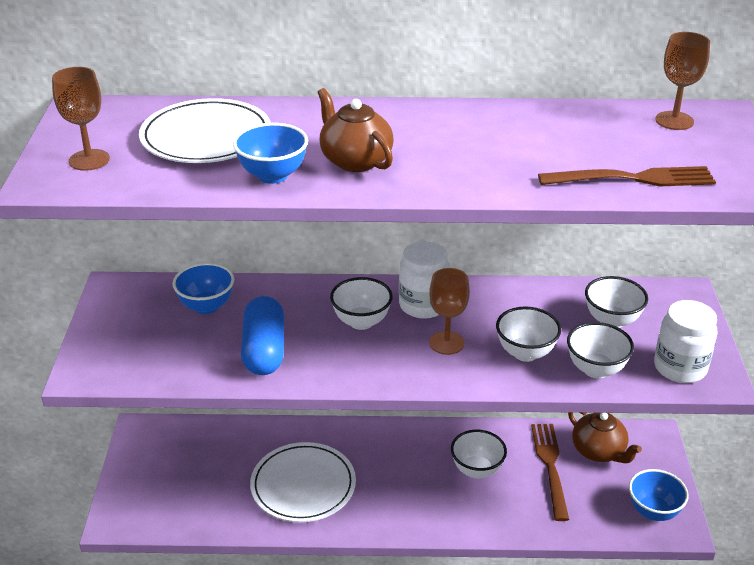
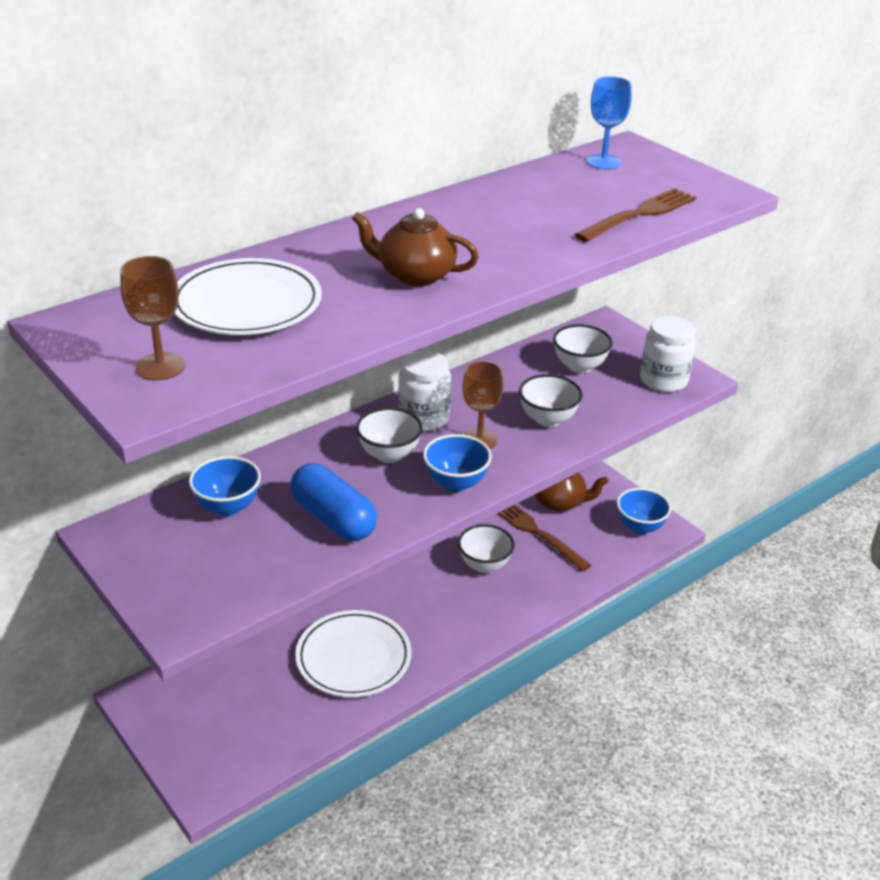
camera: 40 degrees left, 0 degrees up
(272, 176) = (364, 314): blue bowl -> blue bowl (456, 483)
(595, 369) = (611, 408): white bowl -> none
(674, 121) = (603, 162): brown goblet -> blue goblet

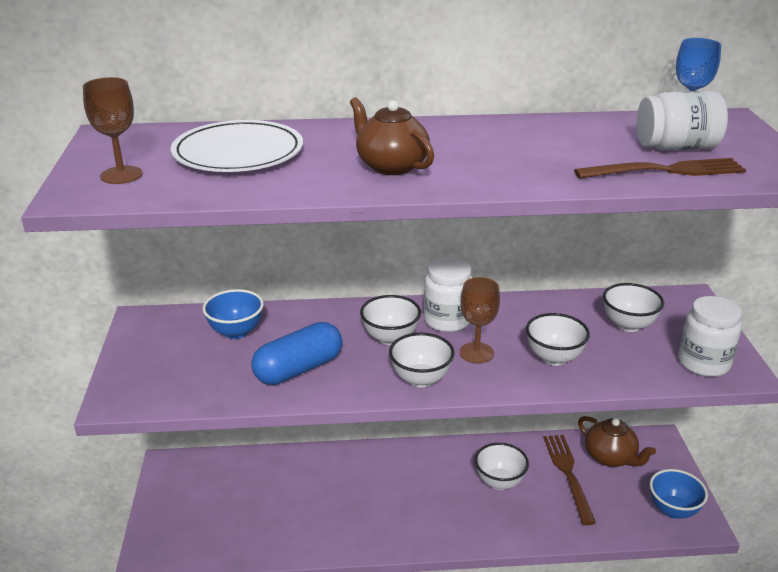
camera: 35 degrees right, 5 degrees down
(333, 519) = (298, 369): blue capsule -> blue capsule turned 60 degrees clockwise
(353, 657) = (334, 507): white plate -> none
(456, 483) = (421, 379): blue bowl -> white bowl
(622, 188) = (676, 147): none -> white jar

